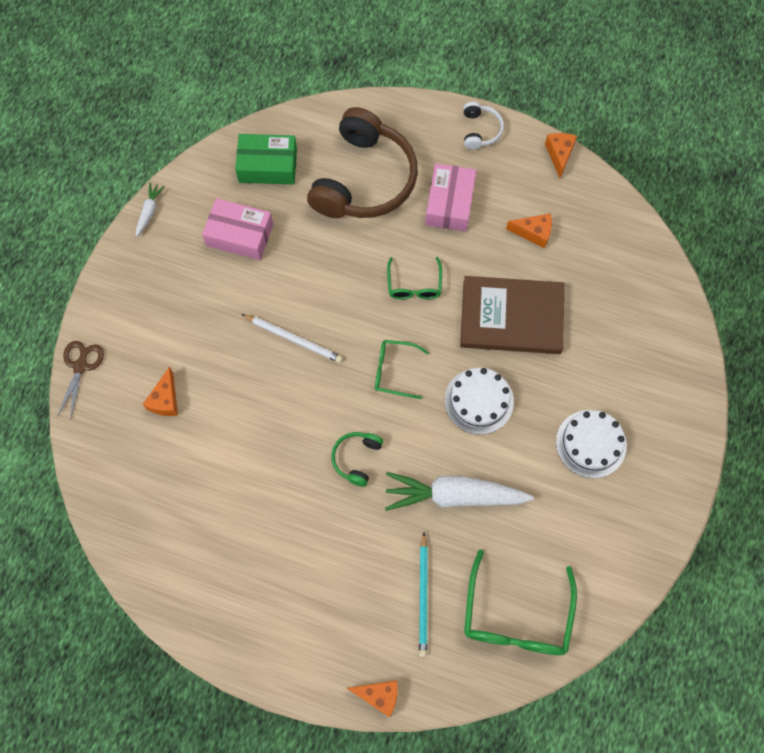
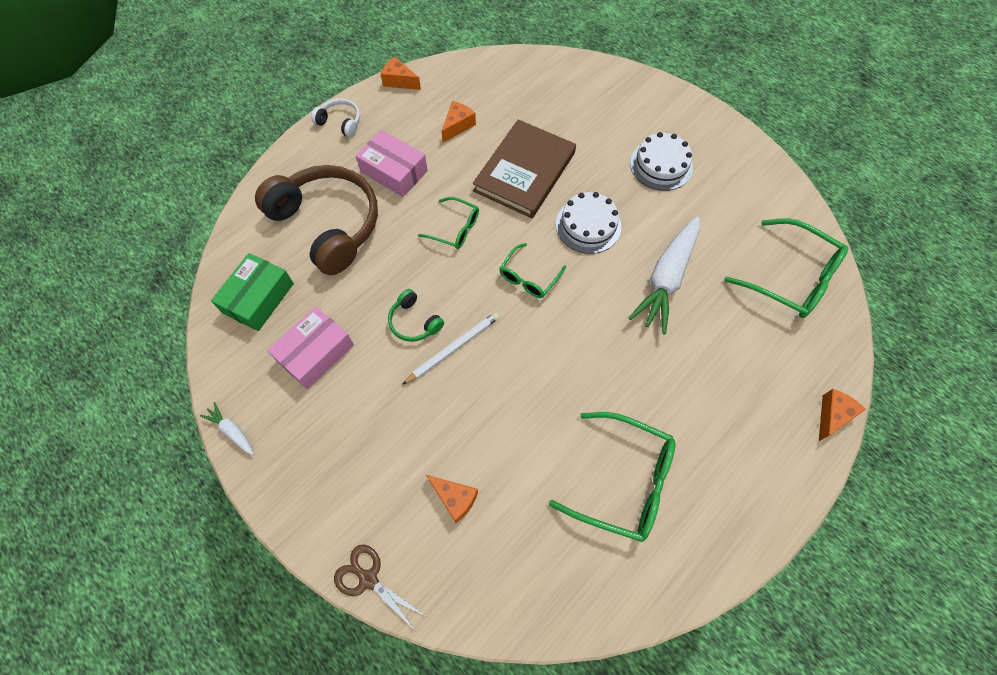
camera: 65 degrees left, 5 degrees down
(236, 527) = (623, 481): none -> green glasses
(356, 458) = (599, 342): green headphones -> green headphones (414, 322)
(423, 596) = (750, 341): turquoise pencil -> none

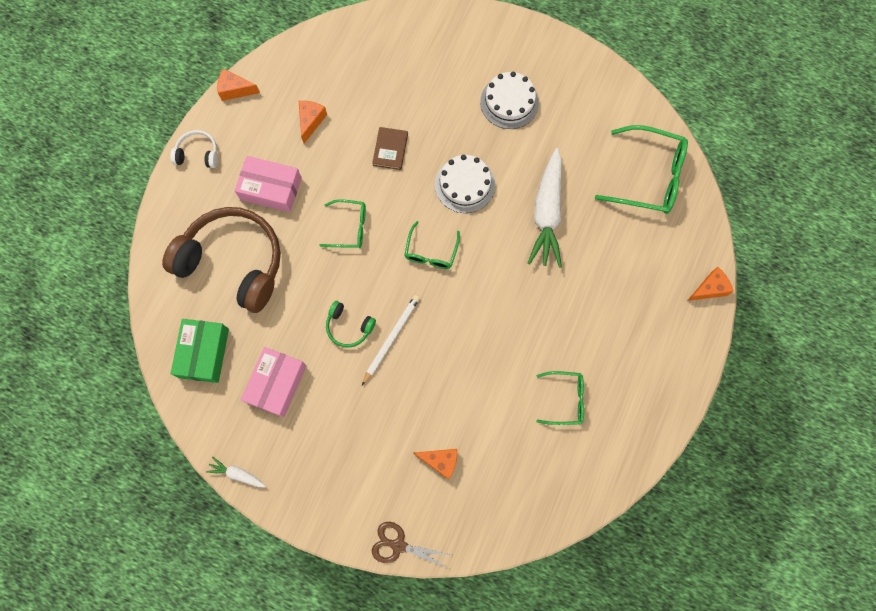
camera: 20 degrees left, 10 degrees up
(524, 172) = (390, 149): brown book -> brown book, size x0.46
(623, 481) = (565, 399): green glasses -> green glasses, size x0.57
(832, 416) = (709, 288): orange cheese -> orange cheese turned 45 degrees clockwise

